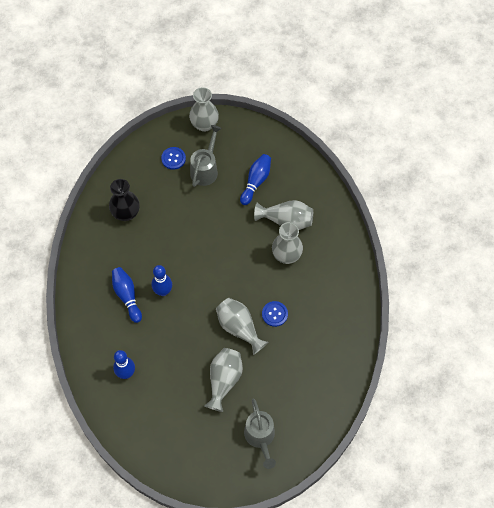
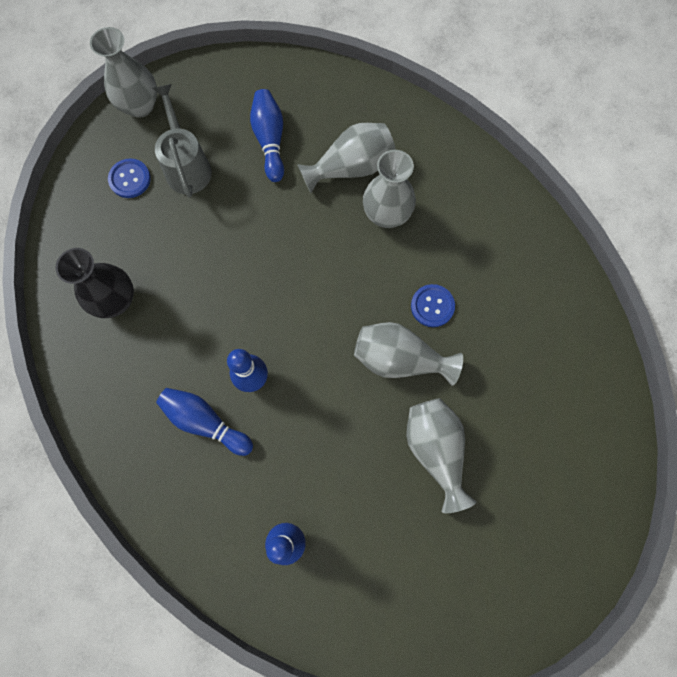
camera: 35 degrees left, 10 degrees up
(260, 438) = (547, 497): grey watering can -> none

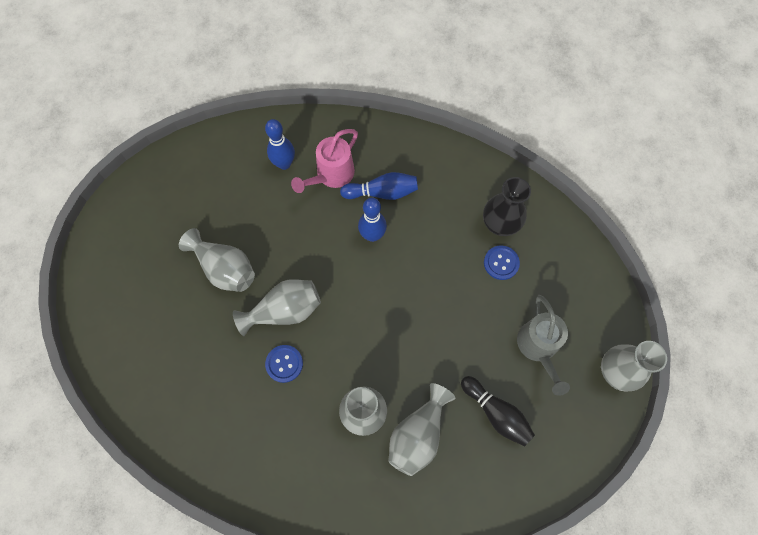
camera: 145 degrees right, 5 degrees down
(130, 179) = (568, 309): blue button -> blue button (501, 263)
(187, 165) = (538, 348): grey watering can -> grey watering can turned 45 degrees clockwise
(245, 484) = (331, 176): none -> pink watering can
(270, 140) = (496, 413): blue bowling pin -> black bowling pin

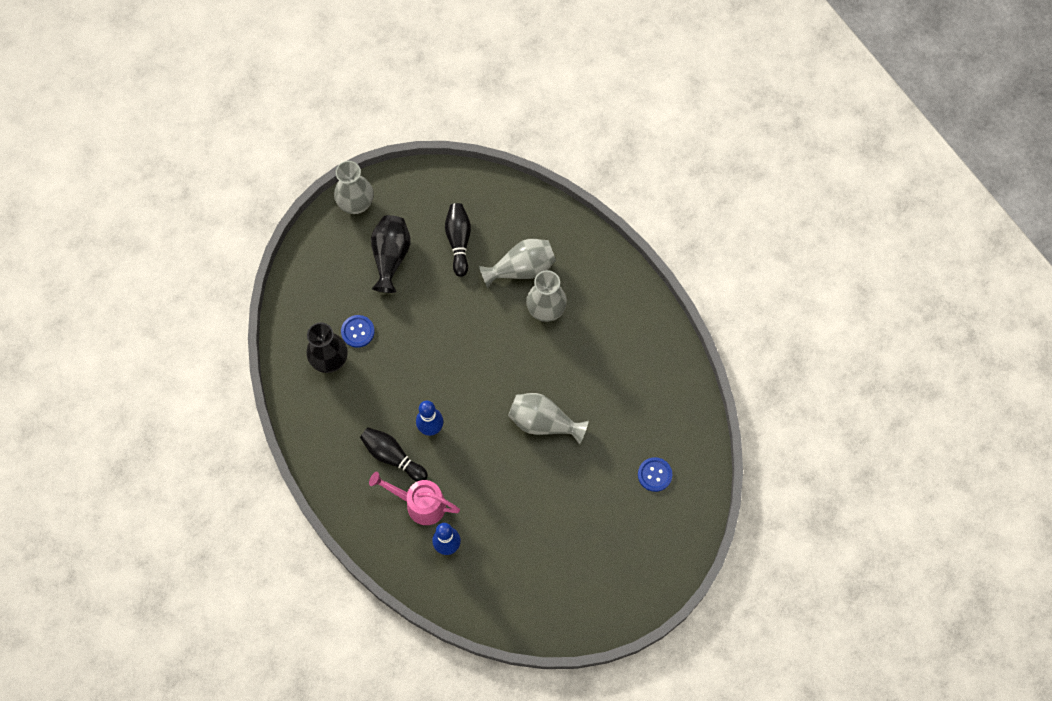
camera: 140 degrees left, 0 degrees up
(225, 269) = (563, 491): grey vase -> none
(284, 364) = (573, 384): blue button -> blue button (654, 475)
(331, 176) = (419, 503): pink watering can -> pink watering can turned 150 degrees counterclockwise
(382, 192) = (392, 456): blue bowling pin -> black bowling pin
(538, 348) = (391, 257): grey watering can -> black vase

